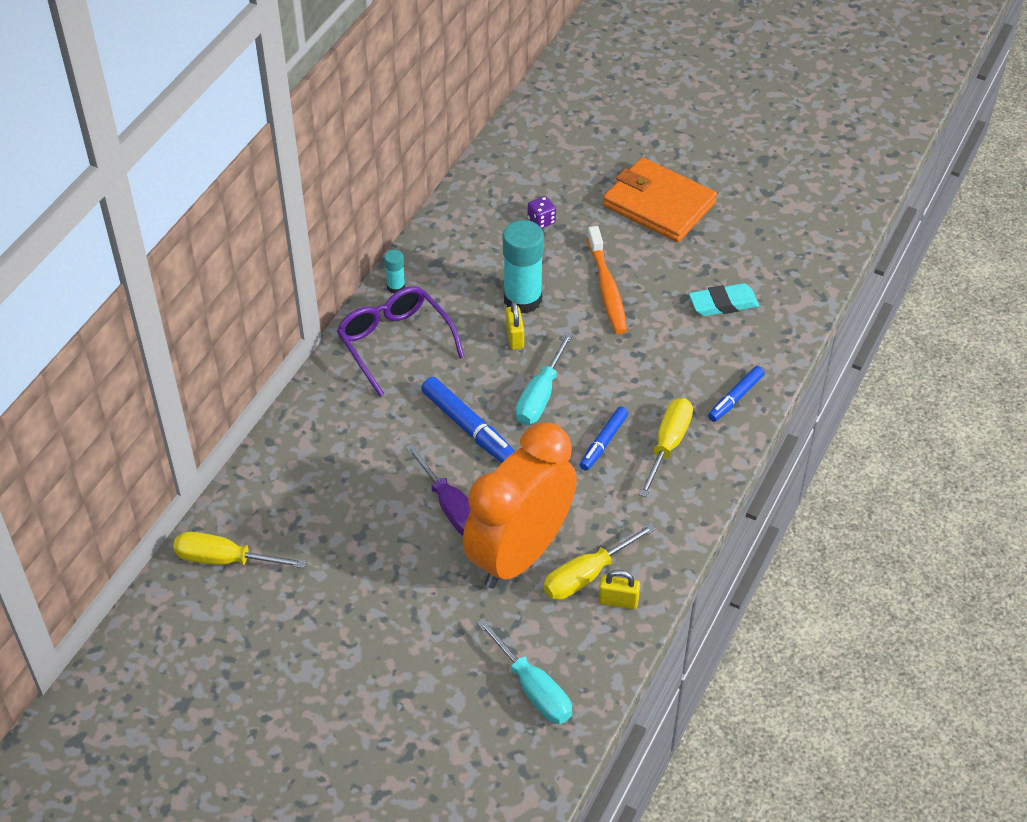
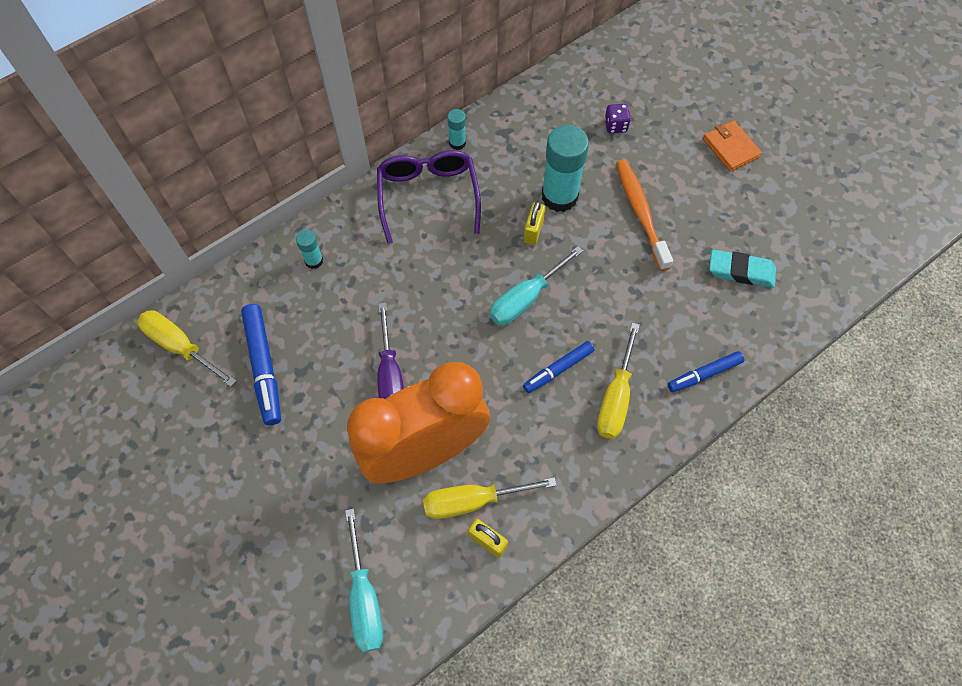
camera: 25 degrees right, 15 degrees up
(314, 438) = (314, 261): none -> turquoise glue stick
(469, 428) = (447, 305): blue marker -> blue marker (264, 367)
(607, 287) = (641, 213): orange toothbrush -> orange toothbrush turned 150 degrees clockwise
(659, 204) = (730, 148): orange wallet -> orange wallet, size x0.54
(668, 445) = (616, 397): yellow screwdriver -> yellow screwdriver turned 150 degrees clockwise

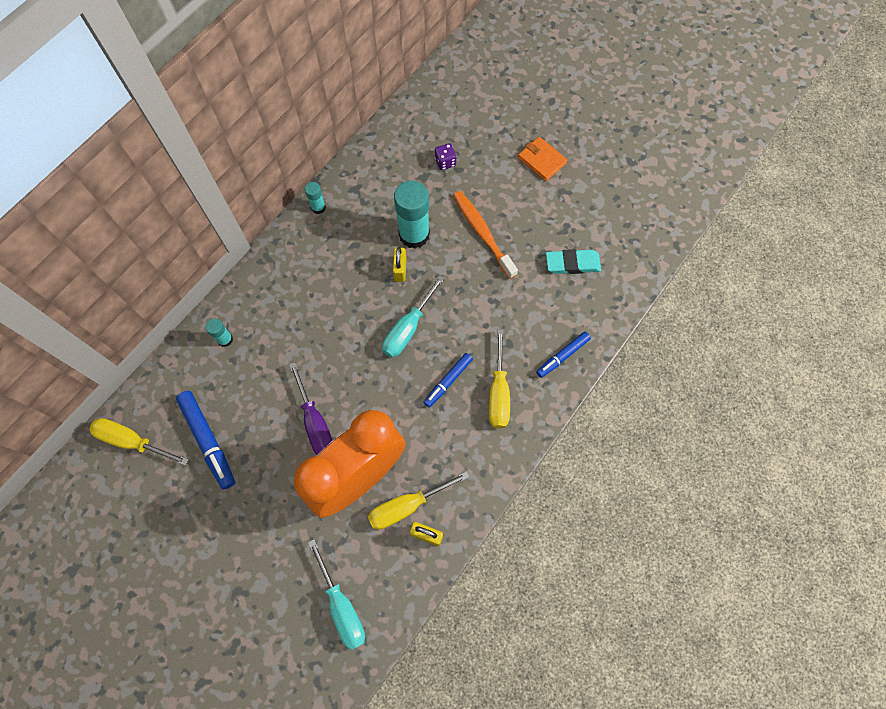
camera: 15 degrees left, 5 degrees up
(428, 196) = (306, 260): purple glasses -> none

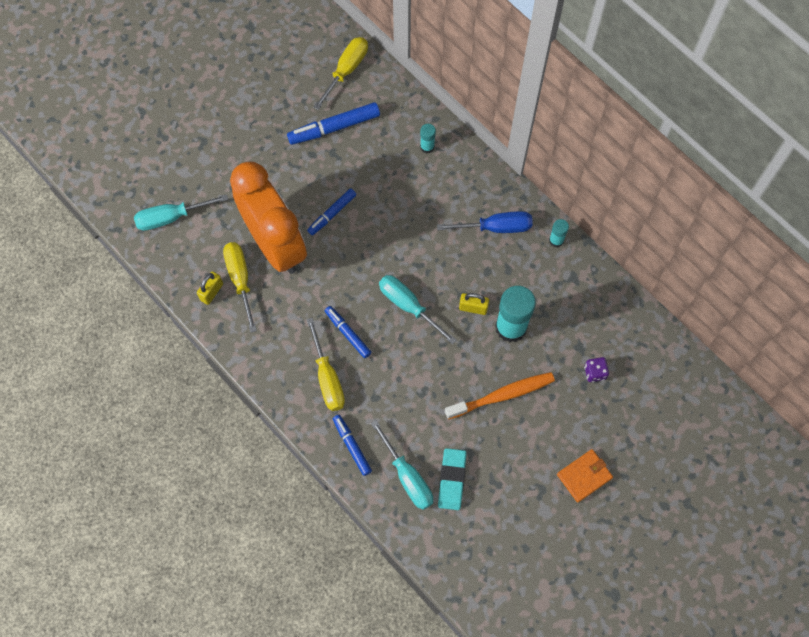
camera: 100 degrees right, 0 degrees up
(311, 261) = (495, 227): none -> blue screwdriver
(315, 423) = (332, 214): purple screwdriver -> blue marker
(498, 392) = (327, 377): yellow screwdriver -> yellow screwdriver turned 120 degrees counterclockwise
(579, 302) = (407, 476): none -> turquoise screwdriver

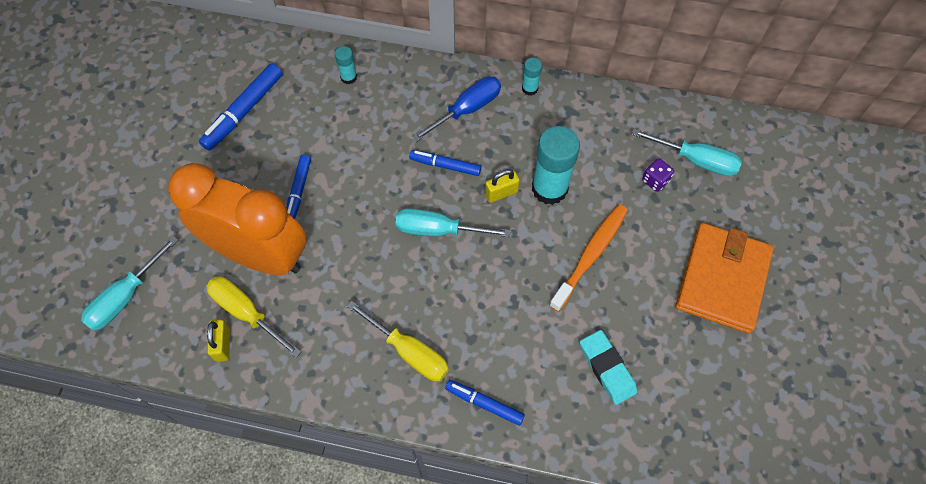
camera: 35 degrees left, 5 degrees down
(346, 71) = (219, 55): yellow screwdriver -> none
(347, 333) = (397, 294): blue marker -> blue marker (445, 165)
(407, 476) = (562, 395): turquoise screwdriver -> turquoise screwdriver (695, 160)
(584, 476) = (722, 279): orange wallet -> orange wallet, size x1.86

